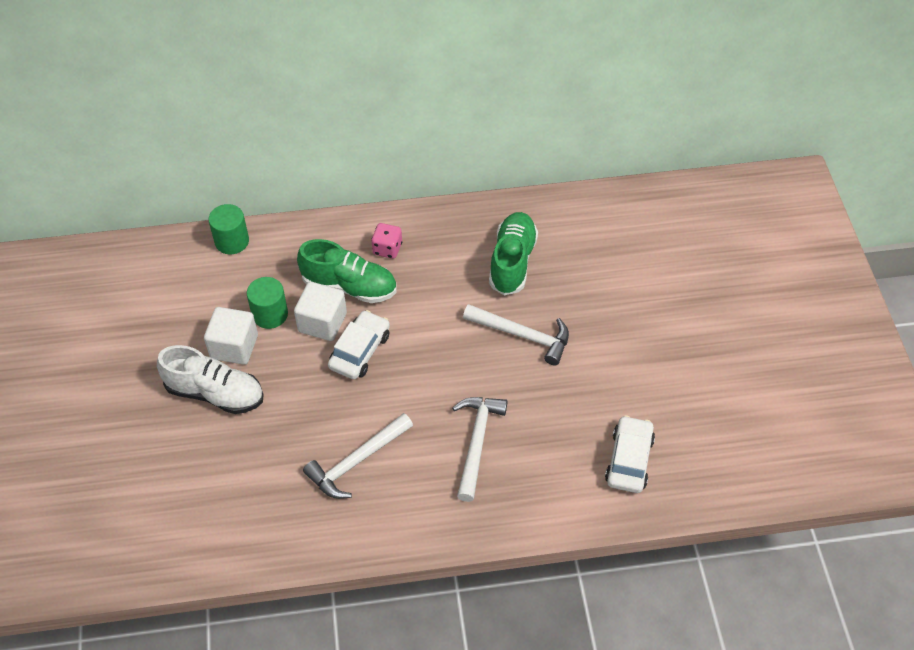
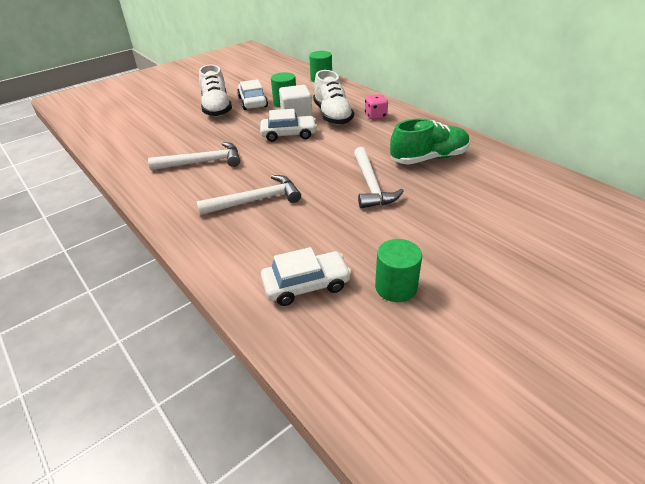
camera: 60 degrees right, 15 degrees down
(234, 347) = (252, 102): white cube -> white car
(349, 286) = (332, 115): green shoe -> white shoe
(356, 461) = (202, 162): white hammer -> white hammer turned 150 degrees clockwise
(670, 401) = (396, 287): none -> green cylinder

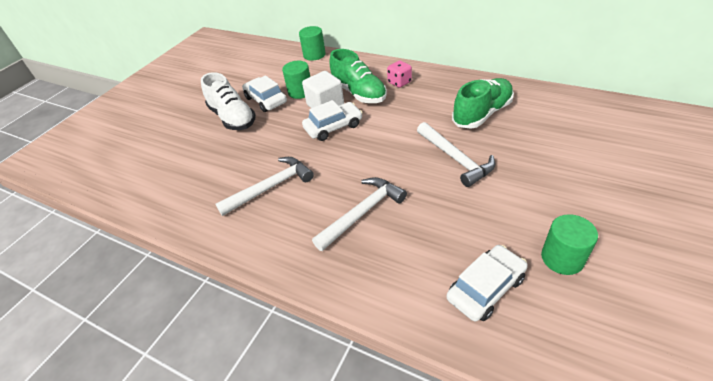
camera: 20 degrees left, 5 degrees up
(332, 115) = (359, 93): white shoe -> green shoe

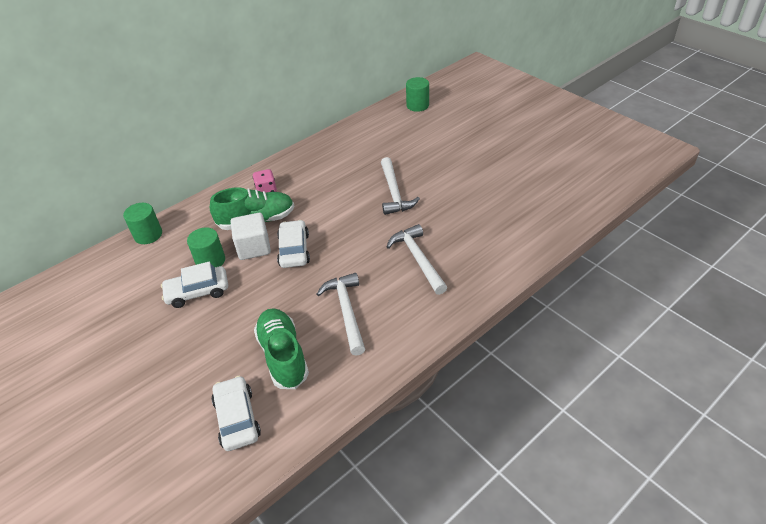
camera: 70 degrees left, 0 degrees up
(232, 118) = (204, 326): white shoe -> none
(455, 159) = (394, 193): white hammer -> white hammer turned 90 degrees clockwise
(482, 114) = (354, 162): green shoe -> green shoe (283, 356)
(485, 288) = (517, 220): white car -> white car (237, 418)
(562, 258) = (511, 182): green cylinder -> green cylinder (417, 105)

